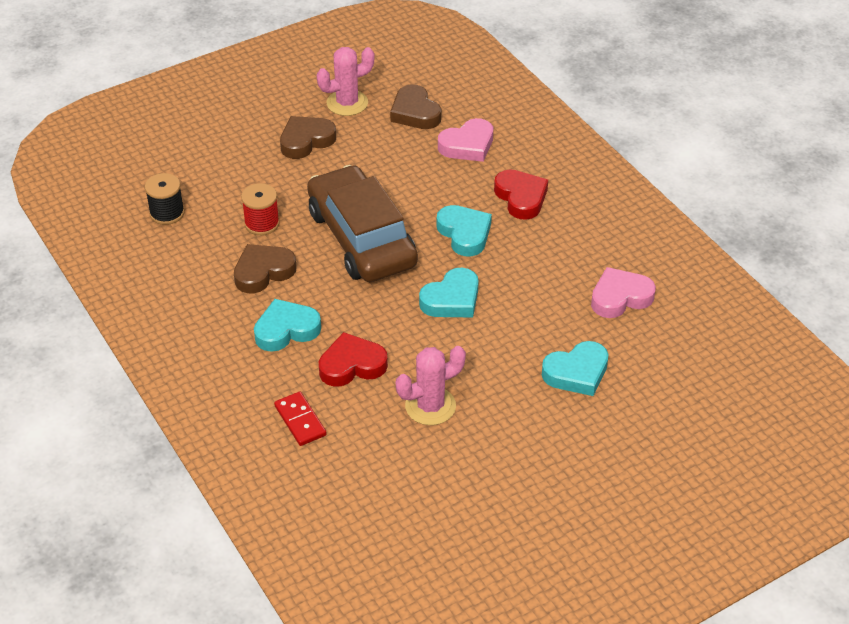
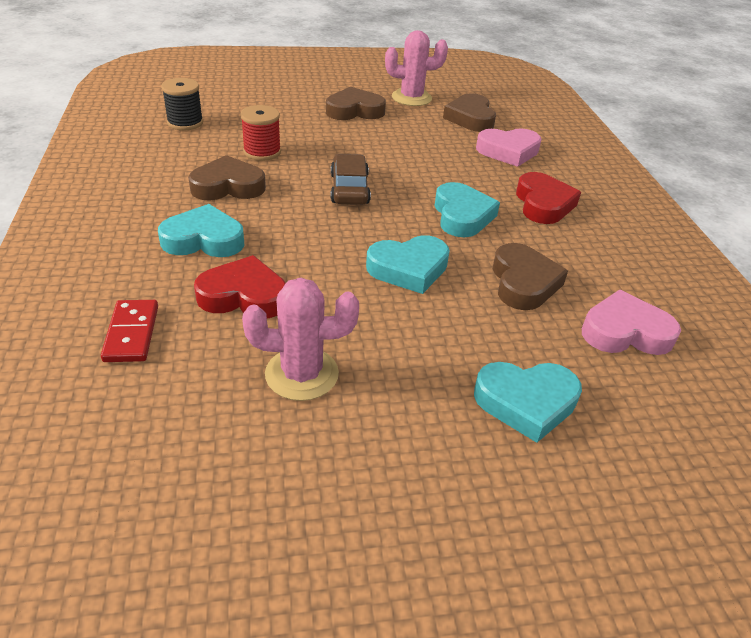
camera: 20 degrees right, 5 degrees down
(361, 238) = (349, 189): brown car -> brown car, size x0.49
(537, 281) = (523, 282): none -> brown heart

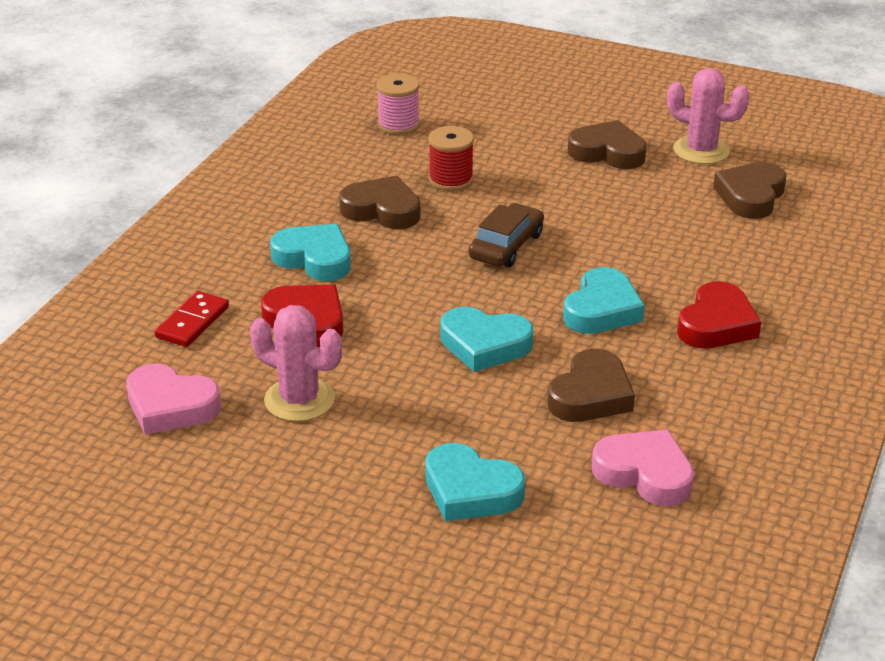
camera: 35 degrees right, 5 degrees down
(185, 123) = (398, 125): black spool -> pink spool
(508, 151) = (750, 251): pink heart -> pink heart (170, 406)

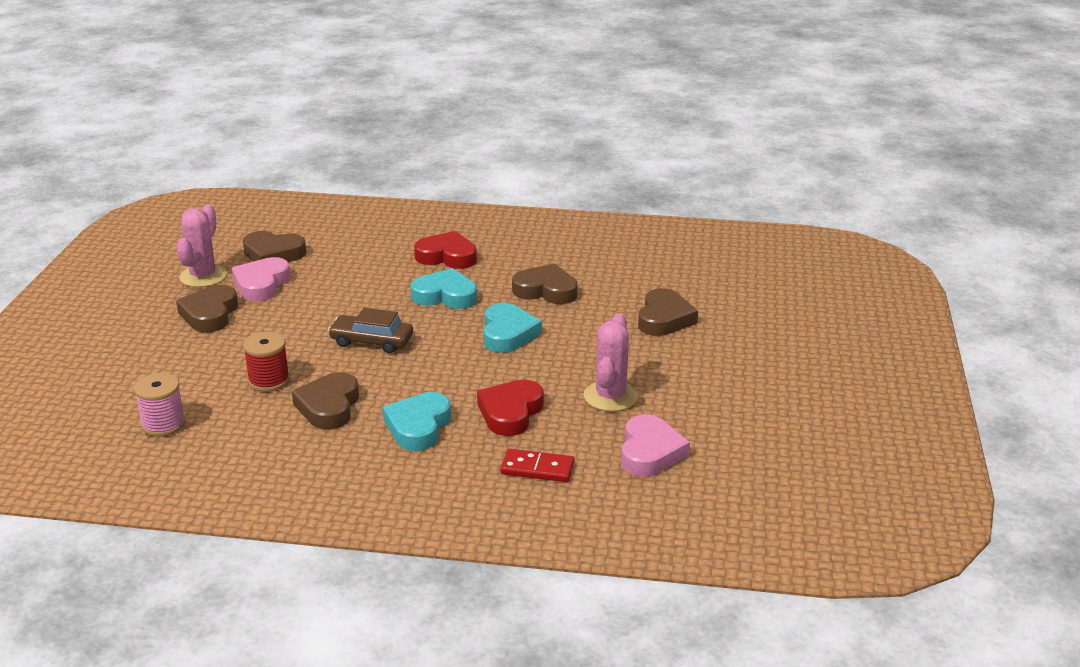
camera: 105 degrees left, 5 degrees down
(470, 491) = (664, 318): turquoise heart -> brown heart
(644, 473) = (613, 267): pink heart -> pink heart (261, 284)

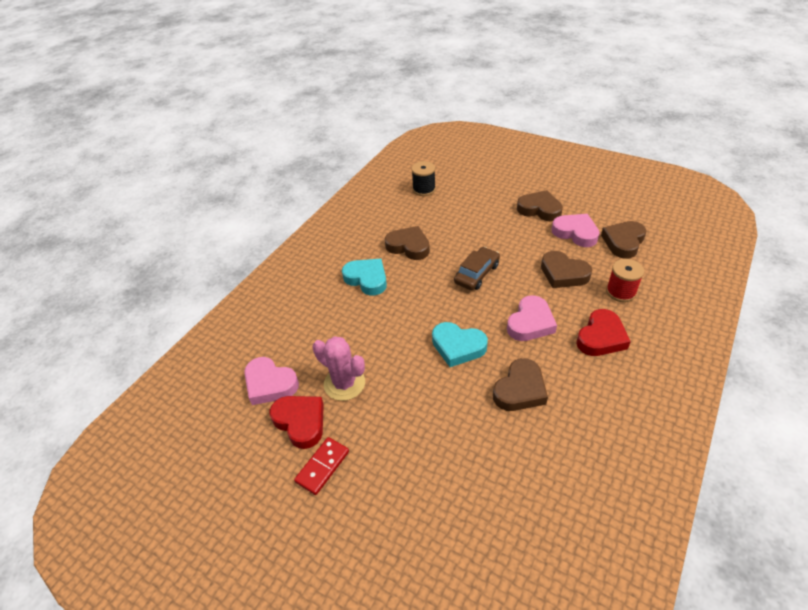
camera: 115 degrees right, 15 degrees up
(163, 424) = (424, 189): pink spool -> black spool
(203, 276) = (594, 209): pink cactus -> none
(269, 380) = (449, 226): red spool -> red spool (621, 292)
(445, 296) = (530, 323): turquoise heart -> pink heart
(510, 412) = (357, 324): red heart -> red heart (300, 422)
(537, 468) = (293, 322): red domino -> red domino (322, 467)
(664, 318) = (439, 464): brown heart -> brown heart (563, 274)

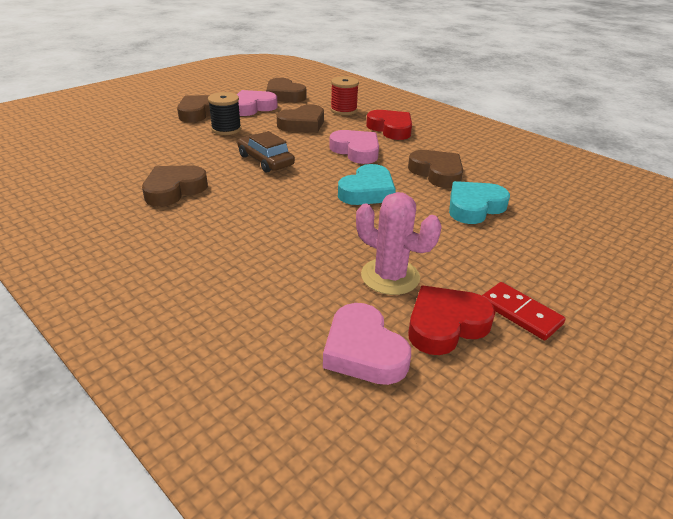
camera: 80 degrees left, 10 degrees down
(270, 384) = (363, 351): pink heart -> pink heart turned 105 degrees clockwise
(344, 383) = (390, 276): pink cactus -> pink cactus turned 75 degrees clockwise
(367, 279) = (207, 230): turquoise heart -> turquoise heart (474, 207)
(424, 189) = (71, 160): black spool -> black spool (226, 129)

